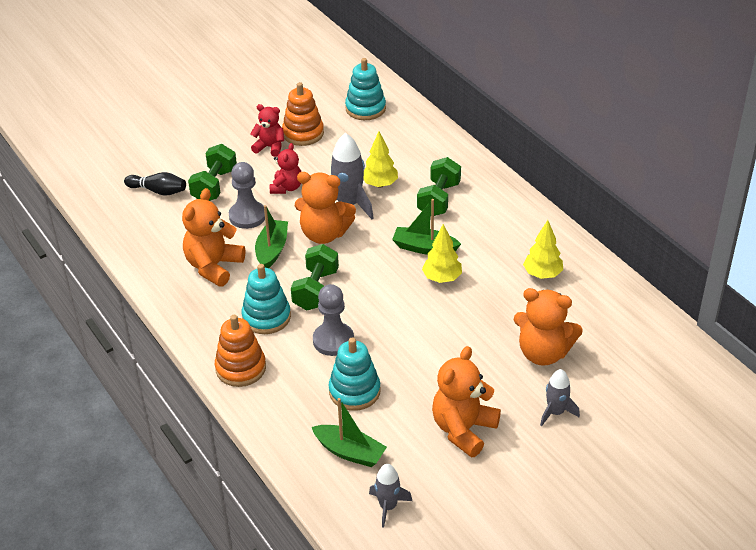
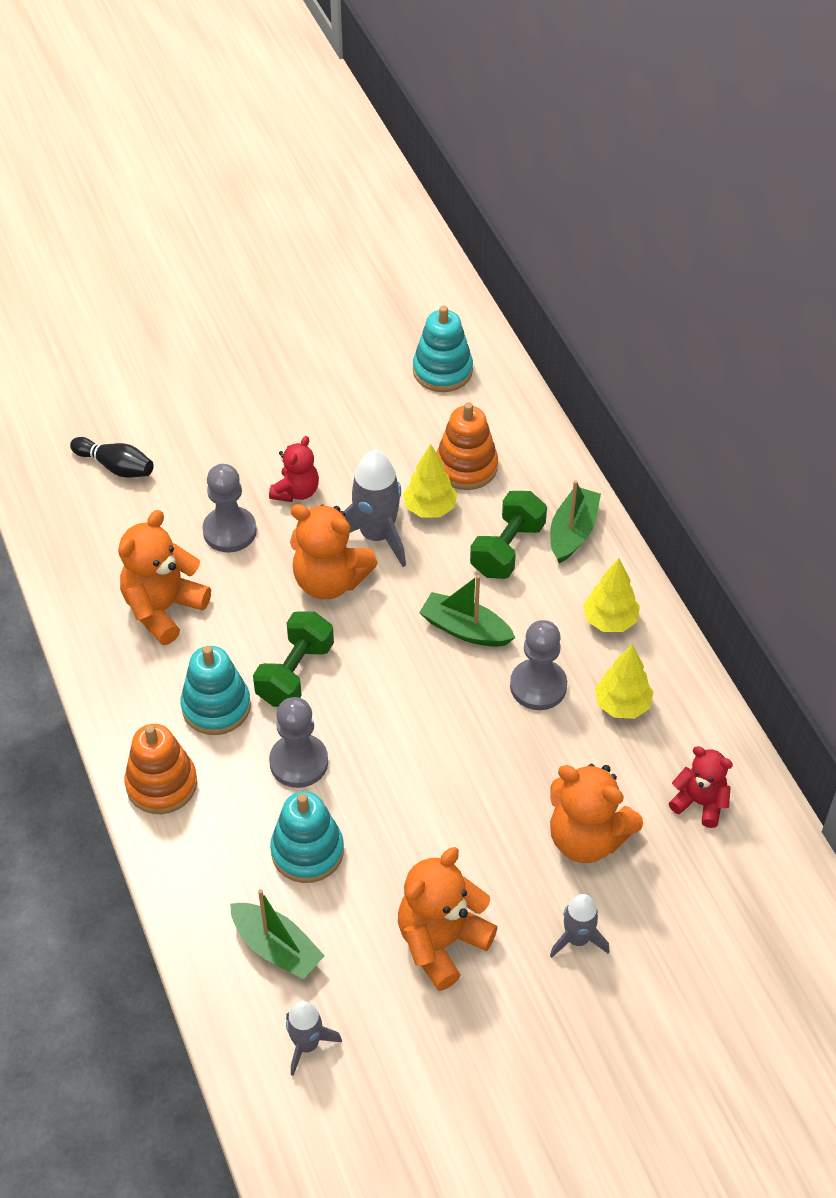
camera: 10 degrees right, 10 degrees up
(214, 185) = (196, 470): green dumbbell -> none
(270, 147) = (289, 417): red teddy bear -> red teddy bear (700, 803)
(272, 250) = (250, 595): green boat -> green boat (572, 532)
(303, 133) = (342, 400): orange stacking toy -> orange stacking toy (466, 466)
(442, 278) = (477, 686): yellow tree -> yellow tree (610, 621)
(483, 272) = (538, 686): none -> grey pawn

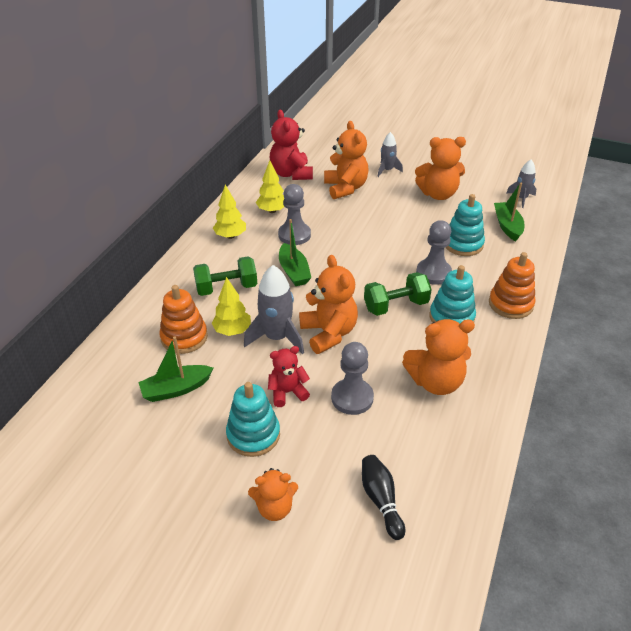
camera: 135 degrees left, 10 degrees down
(196, 402) = (274, 508): none -> orange teddy bear
(442, 371) = (109, 400): turquoise stacking toy -> turquoise stacking toy (253, 435)
(572, 532) = (188, 274): green boat -> green boat (176, 389)
(700, 803) = (291, 174): red teddy bear -> red teddy bear, size x1.62

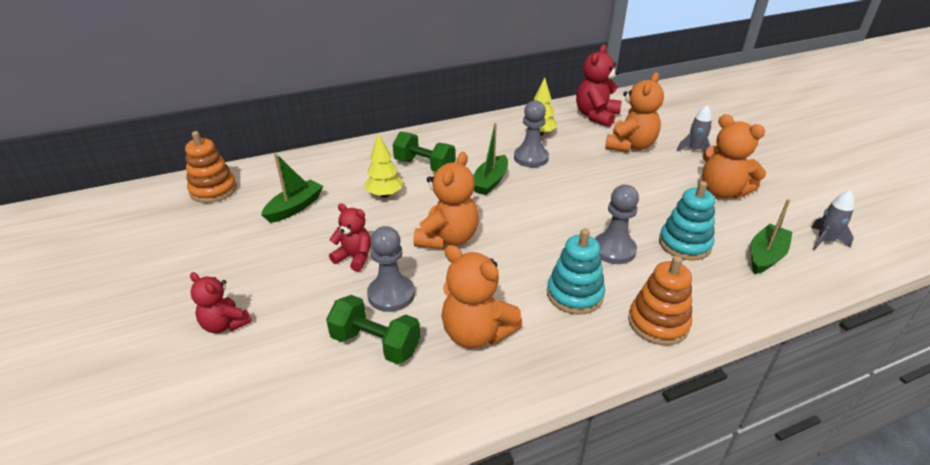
camera: 45 degrees right, 5 degrees down
(176, 389) = (295, 207): green boat -> green boat turned 105 degrees clockwise
(184, 337) = (349, 180): orange stacking toy -> orange stacking toy (213, 190)
(230, 236) = (481, 135): yellow tree -> none
(253, 435) = (290, 268): turquoise stacking toy -> none
(274, 508) = (225, 324): orange teddy bear -> red teddy bear
(277, 337) = (406, 217): grey rocket -> none
(381, 500) = (291, 383): black bowling pin -> none
(396, 306) = (535, 253): green dumbbell -> green dumbbell (375, 344)

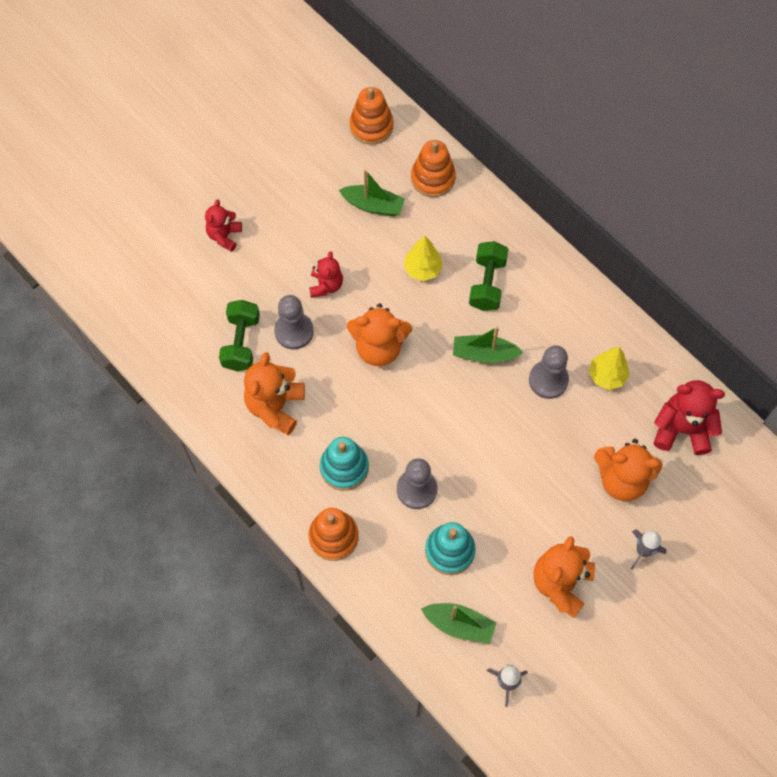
camera: 70 degrees right, 30 degrees up
(301, 170) = (433, 178): none -> orange stacking toy

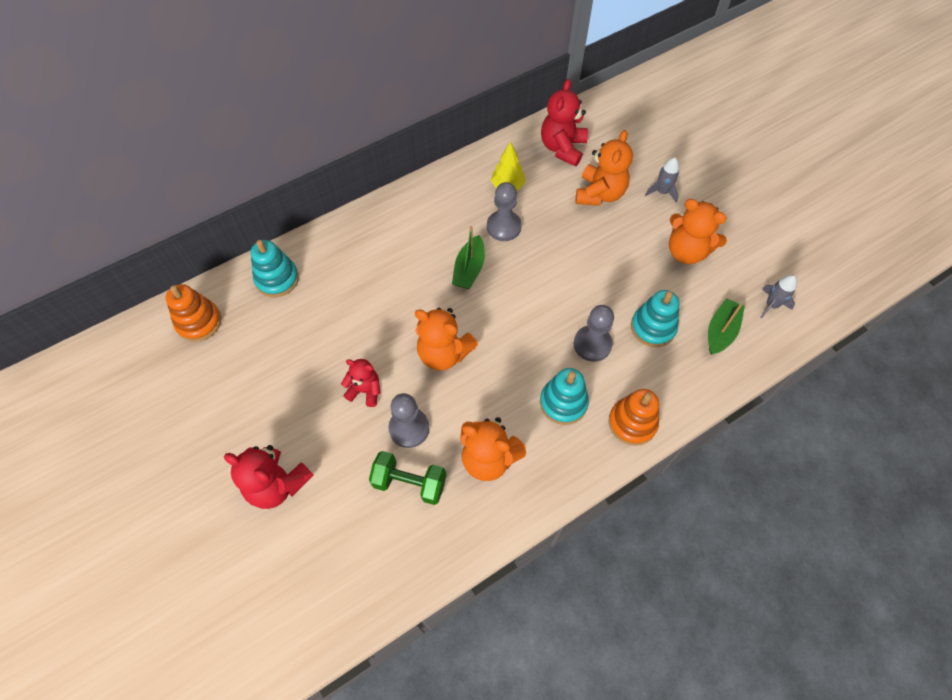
camera: 80 degrees left, 5 degrees down
(224, 236) = (277, 484): red teddy bear -> red teddy bear, size x1.62
(373, 205) = (289, 334): green boat -> none
(379, 347) = (444, 353): orange teddy bear -> orange teddy bear turned 105 degrees clockwise
(422, 269) = (371, 303): yellow tree -> none
(433, 178) = (277, 279): orange stacking toy -> turquoise stacking toy
(487, 284) = (400, 255): green dumbbell -> none

